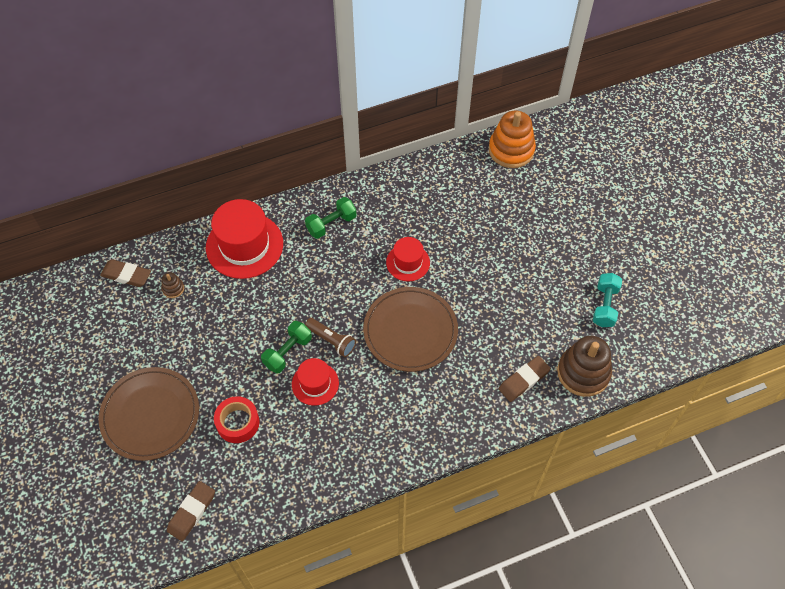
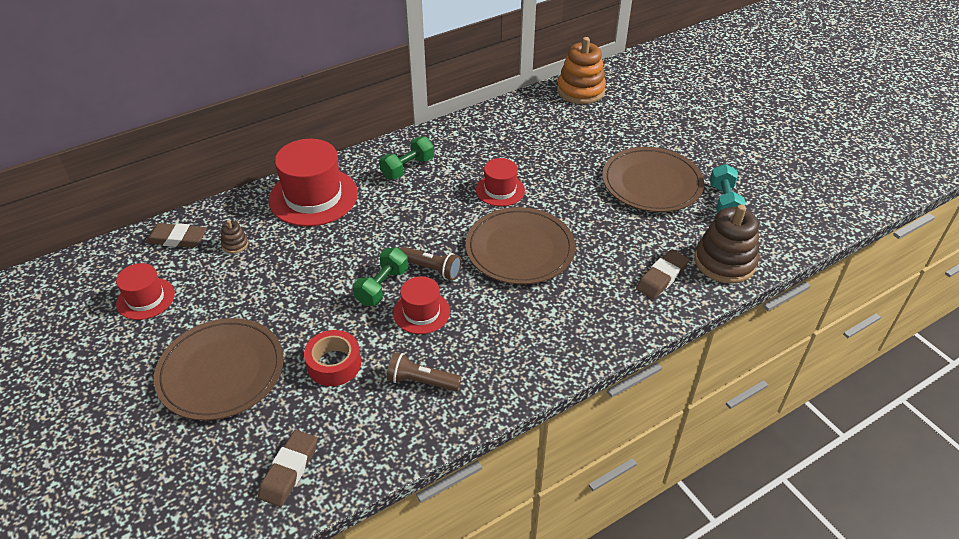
camera: 10 degrees left, 15 degrees down
(97, 334) = (145, 298): none -> red hat
(303, 450) = (421, 381): none -> brown flashlight
(546, 274) = (651, 183): none -> brown plate

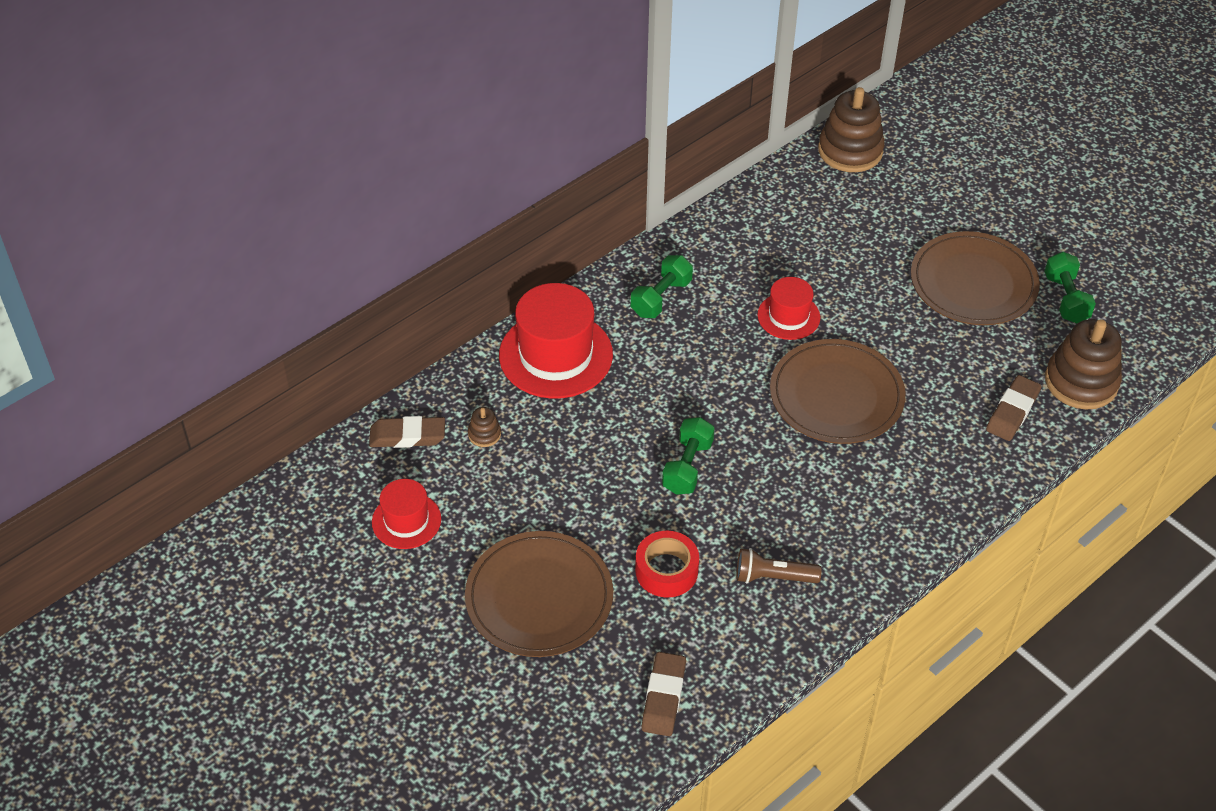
camera: 10 degrees left, 5 degrees up
(421, 312) = (745, 493): red hat -> none
(432, 269) = (739, 436): brown flashlight -> none
(580, 90) = (850, 151): orange stacking toy -> brown stacking toy
(724, 201) = (1066, 299): turquoise dumbbell -> green dumbbell

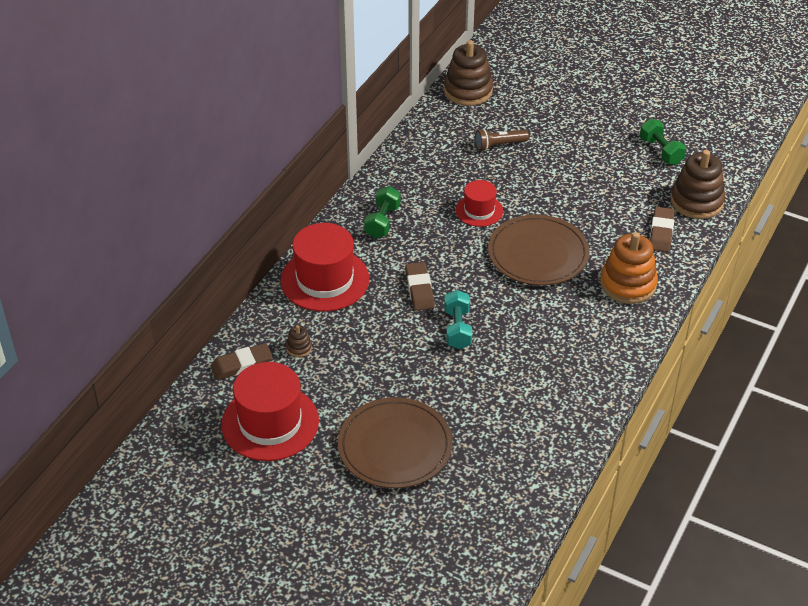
camera: 20 degrees left, 5 degrees down
(406, 520) = (270, 423): red hat -> red hat, size x1.78
(664, 697) = (517, 485): brown eraser -> brown eraser (419, 289)
(666, 570) = (477, 402): red tape -> none
(687, 467) = (457, 329): green dumbbell -> turquoise dumbbell
(773, 577) = (553, 384): brown flashlight -> brown flashlight (499, 145)
(934, 470) = (628, 284): none -> orange stacking toy
(973, 283) = (594, 156): brown plate -> none

